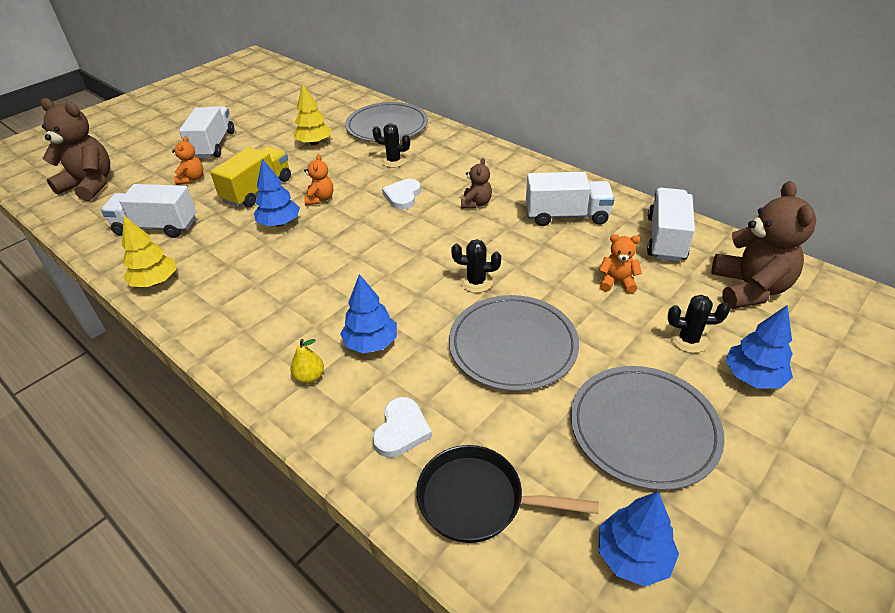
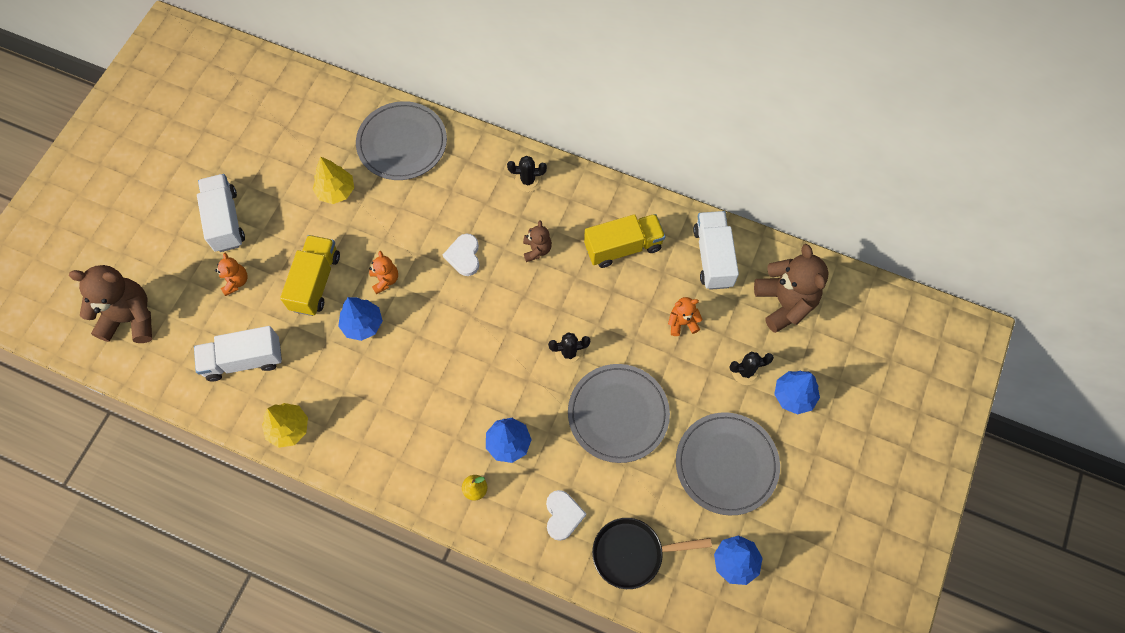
camera: 20 degrees left, 25 degrees up
(394, 161) = (433, 203): black cactus -> black cactus (528, 180)
(566, 216) = (623, 247): white truck -> yellow truck

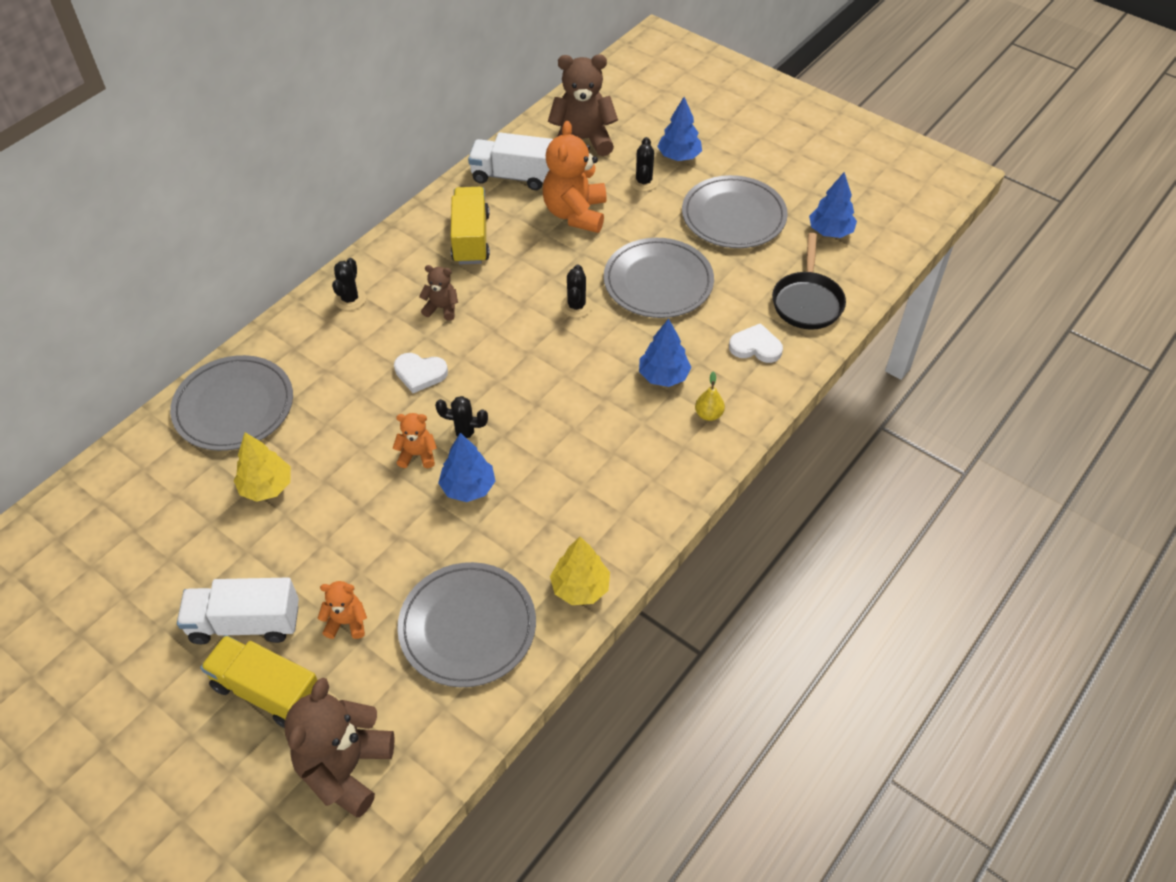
camera: 75 degrees left, 15 degrees down
(244, 360) = (467, 627): white truck -> grey plate
(315, 282) = (388, 529): yellow truck -> yellow truck (268, 692)
(412, 306) = (465, 434): none -> black cactus
(682, 323) = (575, 213): orange teddy bear -> orange teddy bear, size x1.98

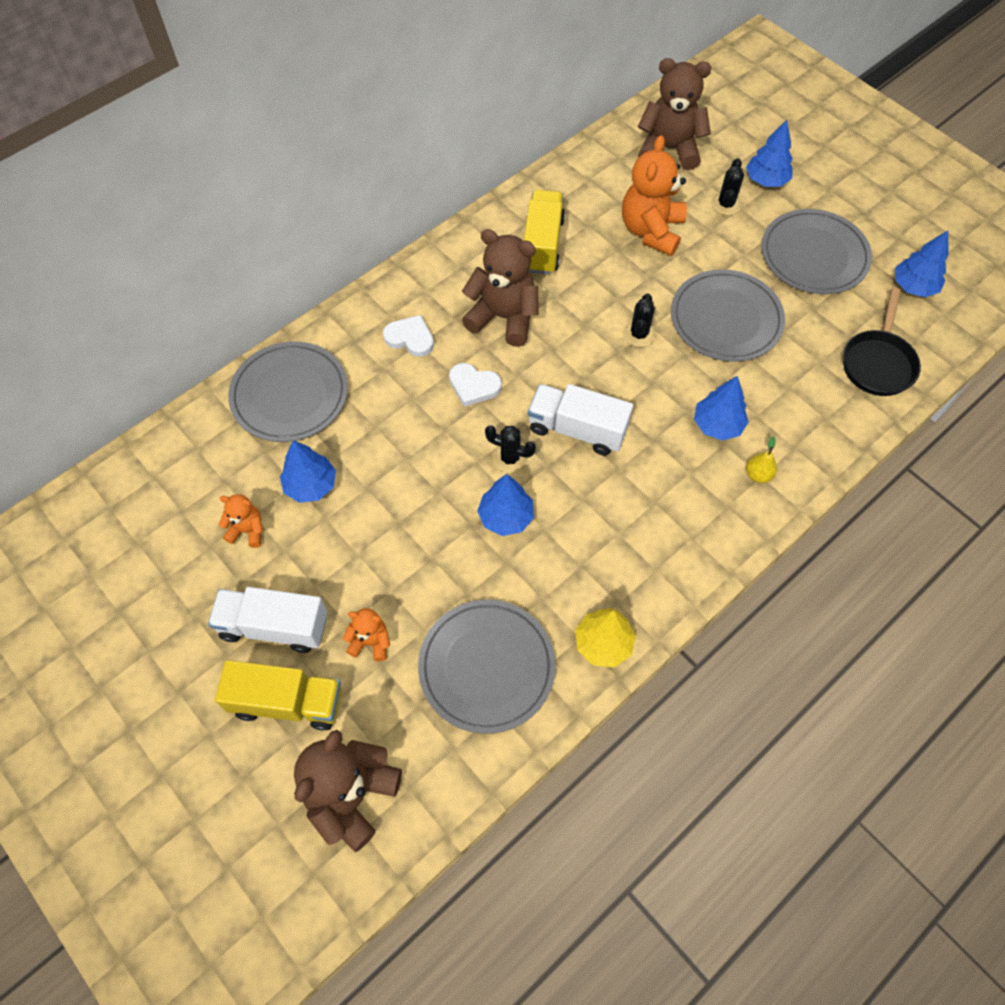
camera: 10 degrees right, 10 degrees up
(266, 487) = (311, 485): yellow tree -> blue tree
(268, 692) = (287, 702): yellow truck -> yellow truck turned 150 degrees clockwise
(350, 299) = (415, 295): black cactus -> none
(417, 455) = (460, 474): orange teddy bear -> orange teddy bear (247, 530)
(441, 308) = (503, 317): brown teddy bear -> brown teddy bear, size x1.98
(512, 176) = (593, 181): white truck -> white truck (577, 429)
(755, 347) = (817, 406): white heart -> white heart (410, 338)

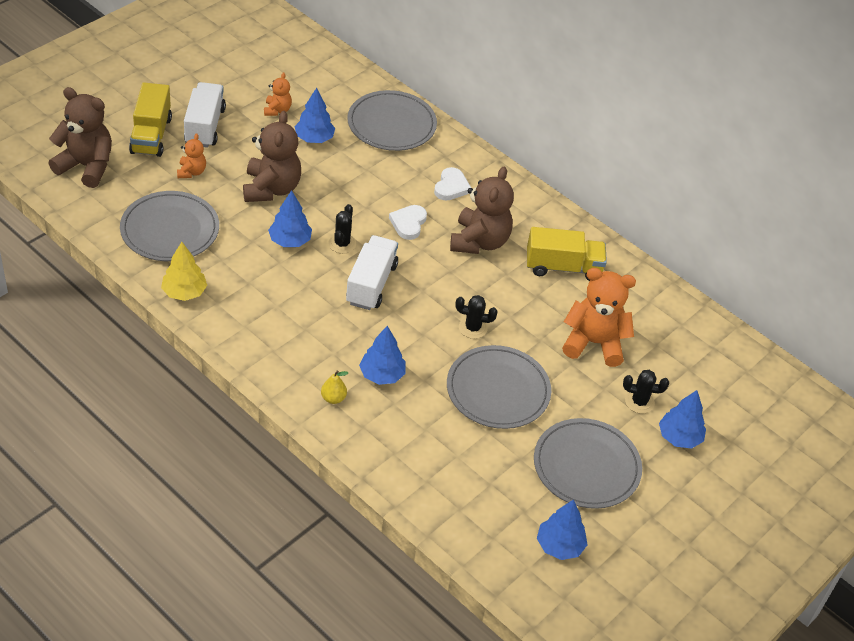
camera: 80 degrees right, 15 degrees down
(669, 149) = (703, 363): brown teddy bear -> brown teddy bear (271, 189)
(878, 363) = (460, 502): black pan -> none

